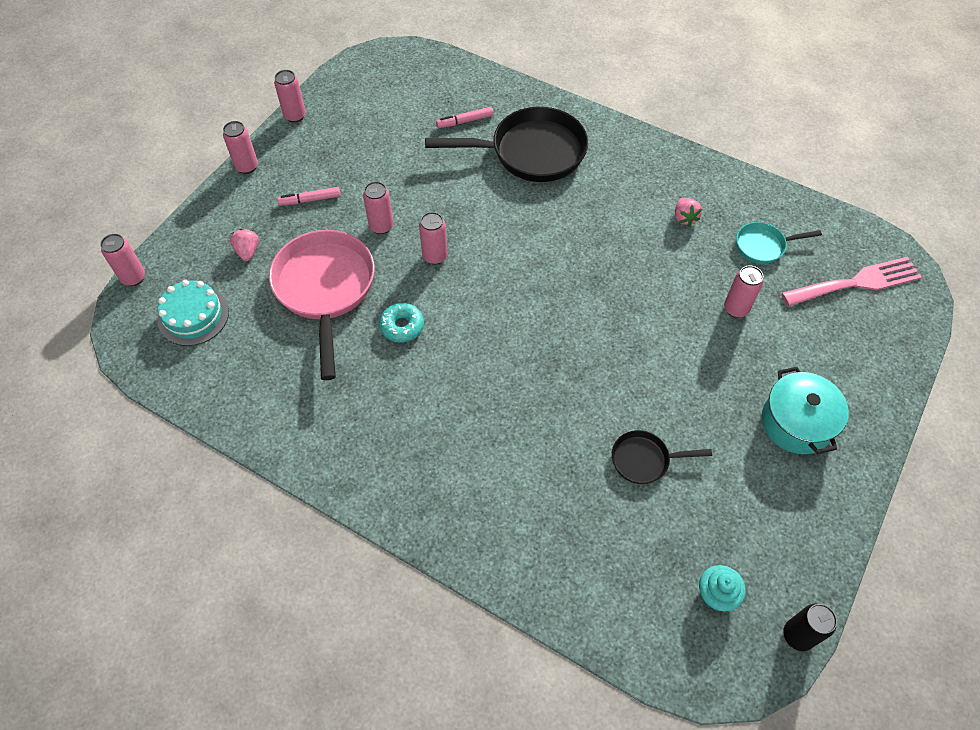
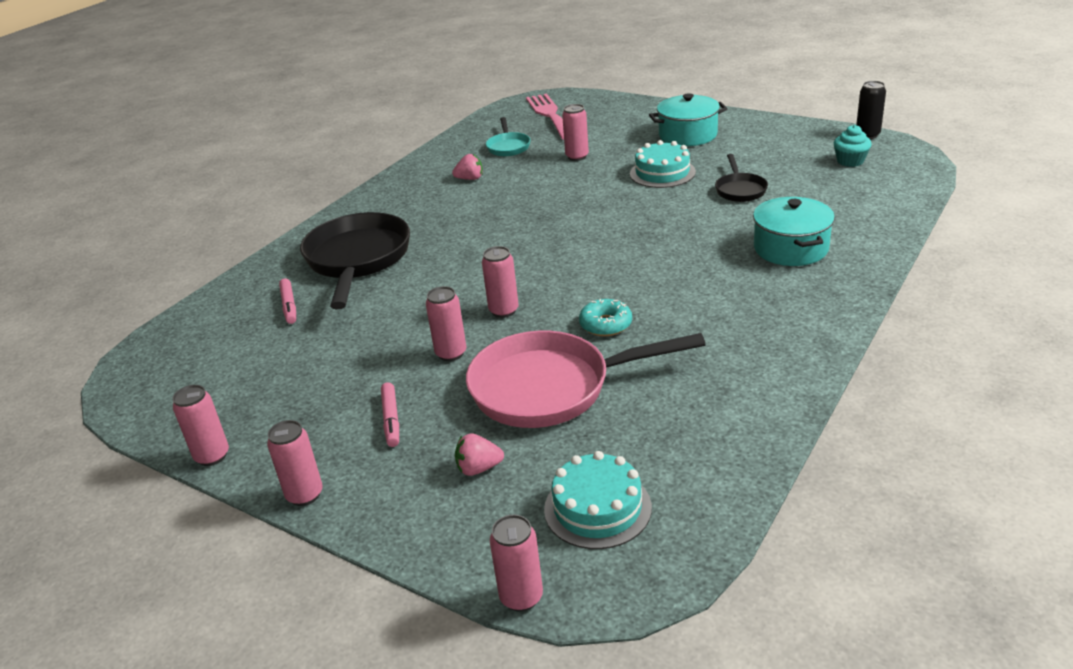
camera: 85 degrees left, 25 degrees down
(509, 488) = (791, 248): none -> turquoise pot
(691, 388) = (662, 173): none -> turquoise cake

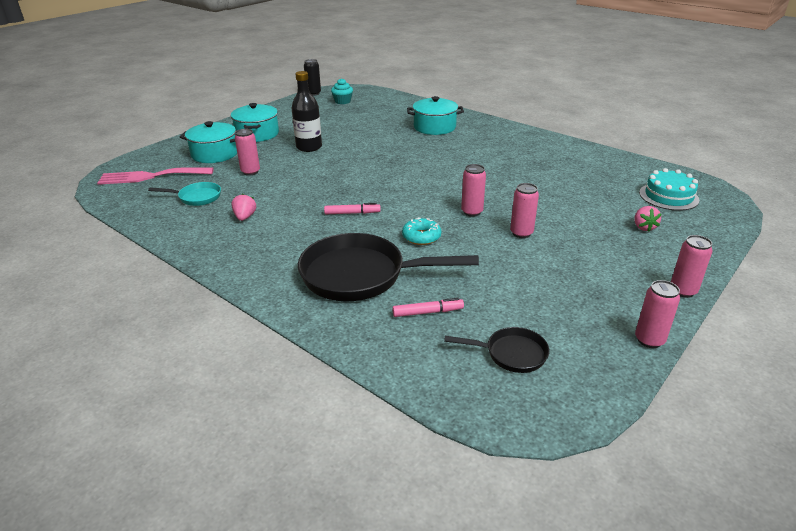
camera: 85 degrees left, 0 degrees up
(391, 419) = (597, 257): pink marker -> pink marker (352, 213)
(521, 597) = (739, 219): pink can -> none
(551, 388) = (564, 201): pink pan -> none
(605, 324) = (499, 181): turquoise donut -> turquoise donut (421, 237)
(617, 128) = (214, 154): none -> turquoise pot
(662, 173) = (309, 147): turquoise cake -> black bottle
(740, 190) = (354, 130): black pan -> black pan (511, 354)

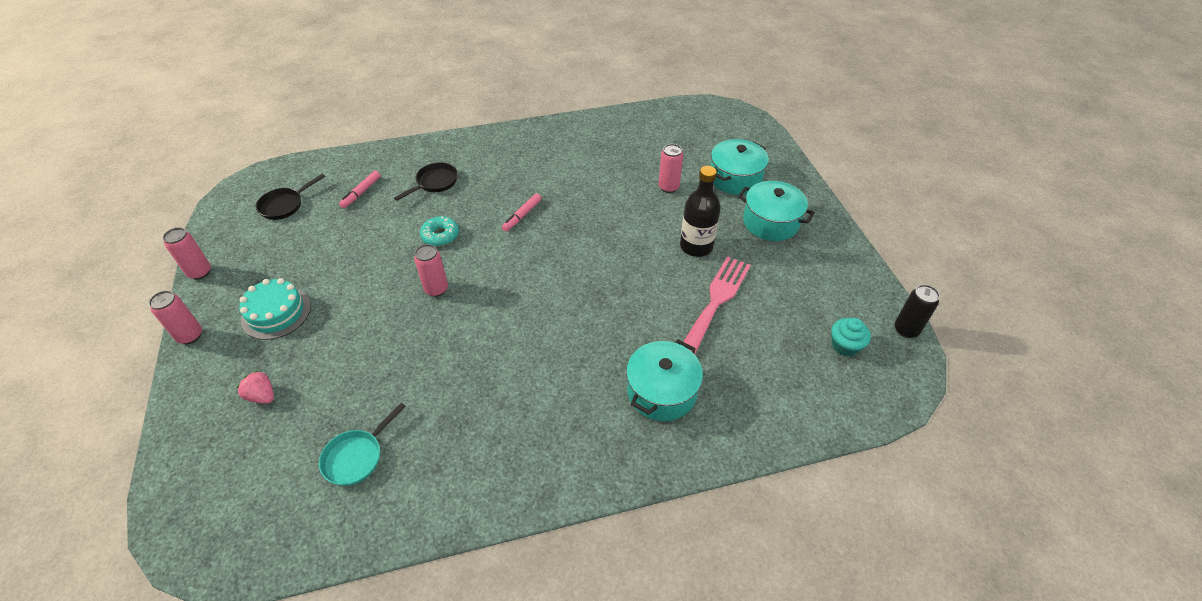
camera: 125 degrees right, 15 degrees up
(151, 176) = (713, 132): pink fork -> pink fork (716, 301)
(197, 197) = (643, 145): turquoise pan -> turquoise pan (357, 457)
(245, 217) = (581, 159): pink strawberry -> none
(361, 275) = (435, 183): black pan -> black pan, size x0.49
(521, 233) = (369, 298): pink can -> none
(668, 196) = (260, 483): turquoise cake -> turquoise cake (276, 313)

